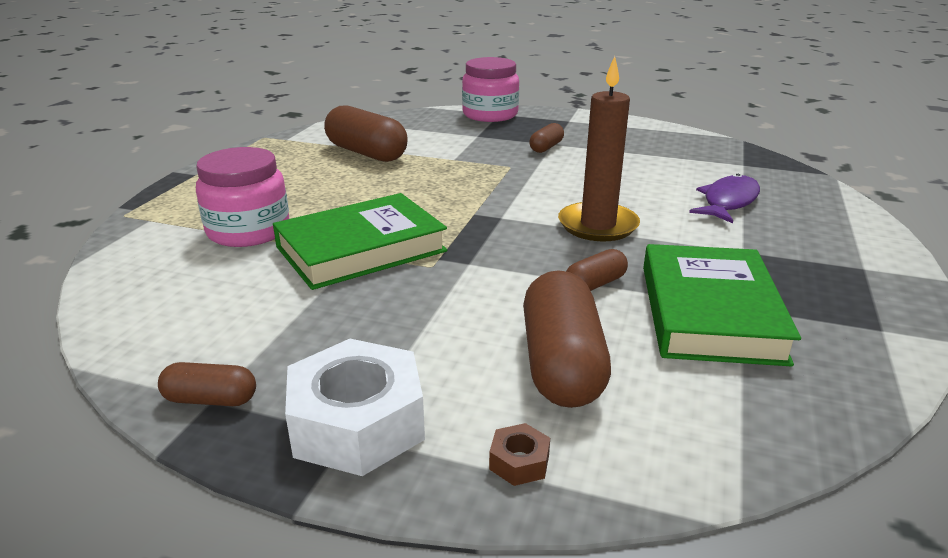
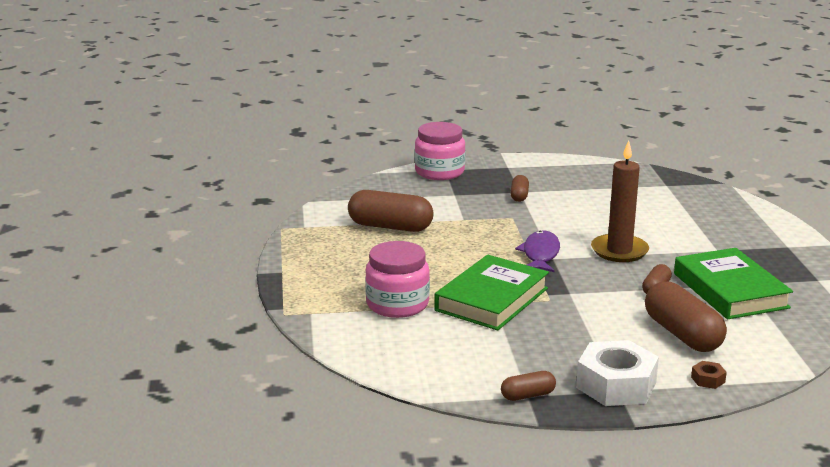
camera: 25 degrees left, 5 degrees down
(728, 202) = (681, 217): purple fish -> purple fish (540, 254)

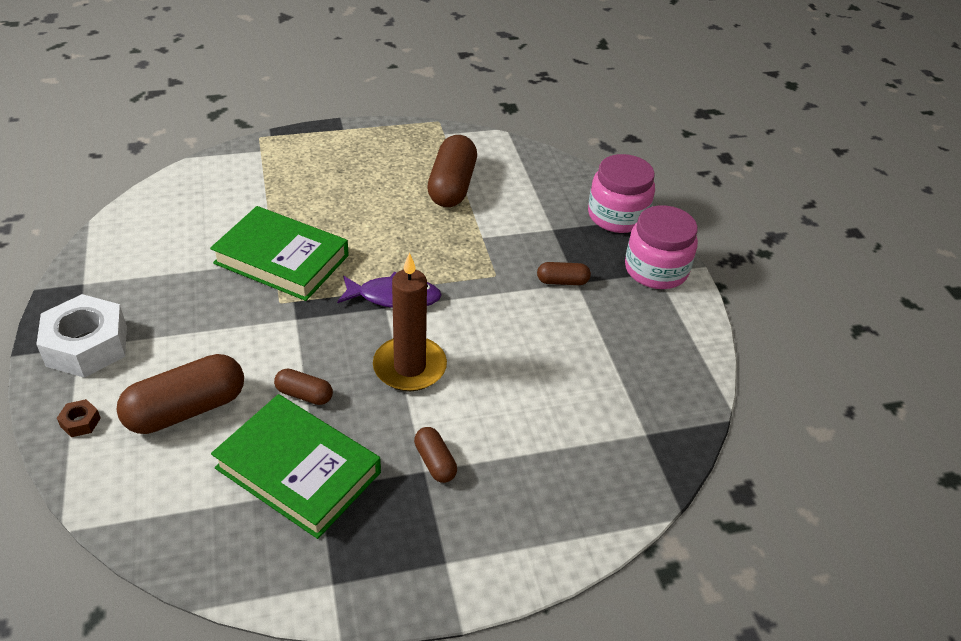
camera: 80 degrees right, 20 degrees up
(397, 304) = (273, 198): pink jar -> pink jar (656, 269)
(528, 395) = (83, 283): brown capsule -> brown capsule (435, 462)
(730, 290) = (298, 470): green book -> green book turned 60 degrees clockwise

